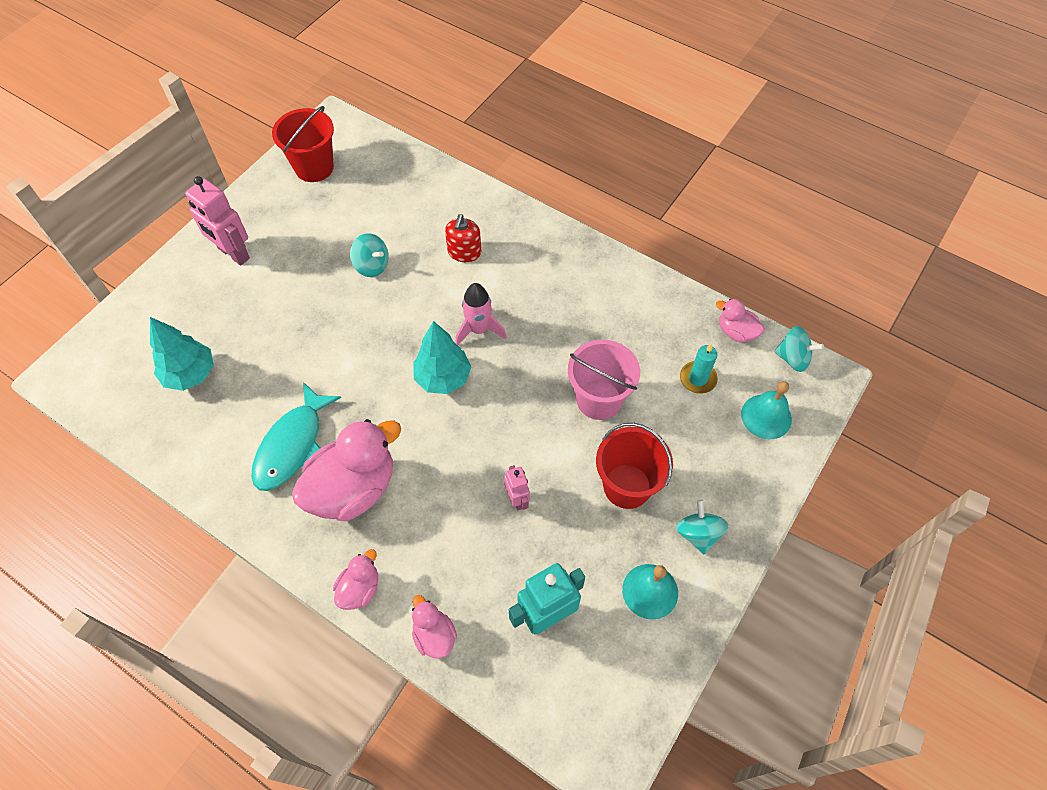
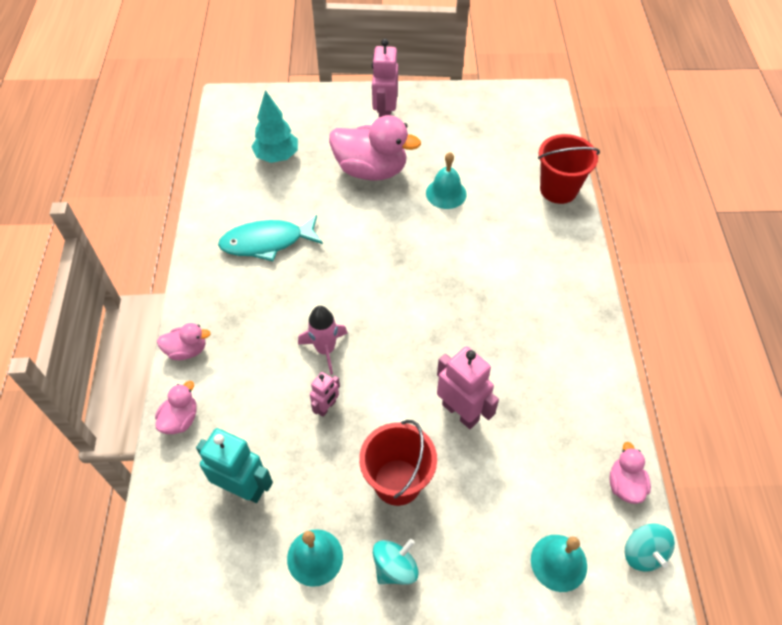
camera: 55 degrees right, 5 degrees down
(314, 167) = (495, 110): red bucket -> red bucket (558, 189)
(353, 488) = (260, 297): pink duck -> pink duck (371, 170)
(372, 265) = (446, 193): turquoise spinning top -> turquoise bell
(443, 378) = (390, 294): turquoise tree -> none
(464, 252) = (511, 239): red soap dispenser -> none
(479, 330) = (451, 291): pink rocket -> pink rocket (325, 349)
(598, 399) = (460, 412): pink bucket -> pink robot
(698, 379) = (547, 479): turquoise candle -> none

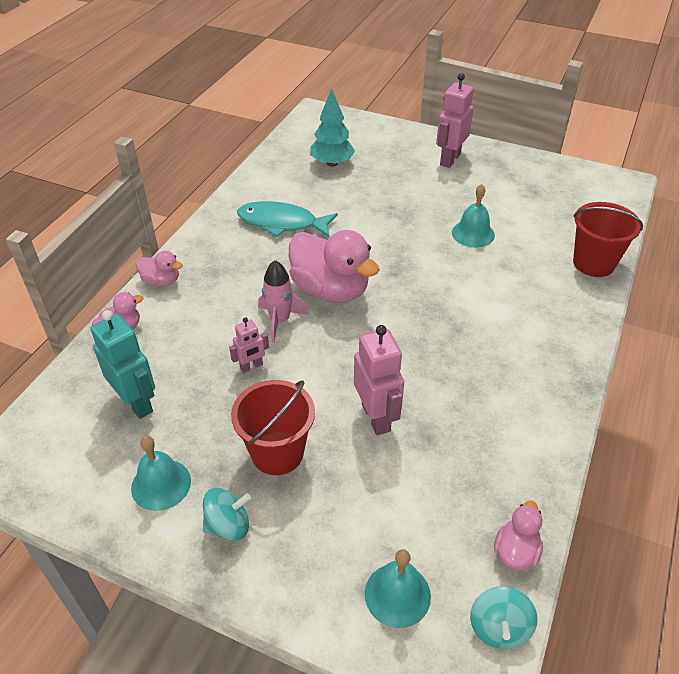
camera: 25 degrees right, 10 degrees down
(371, 170) = (411, 196): pink duck -> pink duck (330, 290)

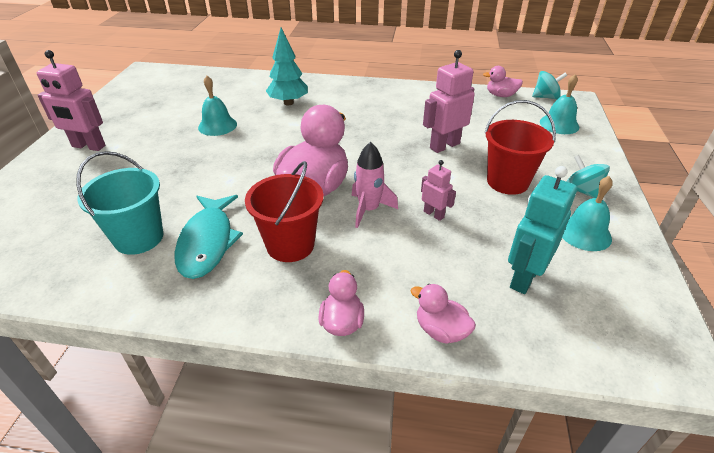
camera: 105 degrees left, 5 degrees down
(303, 191) = (139, 238): none -> turquoise bucket
(332, 163) = (75, 226): turquoise tree -> turquoise tree (288, 103)
(593, 263) = (249, 80): red bucket -> red bucket (290, 245)

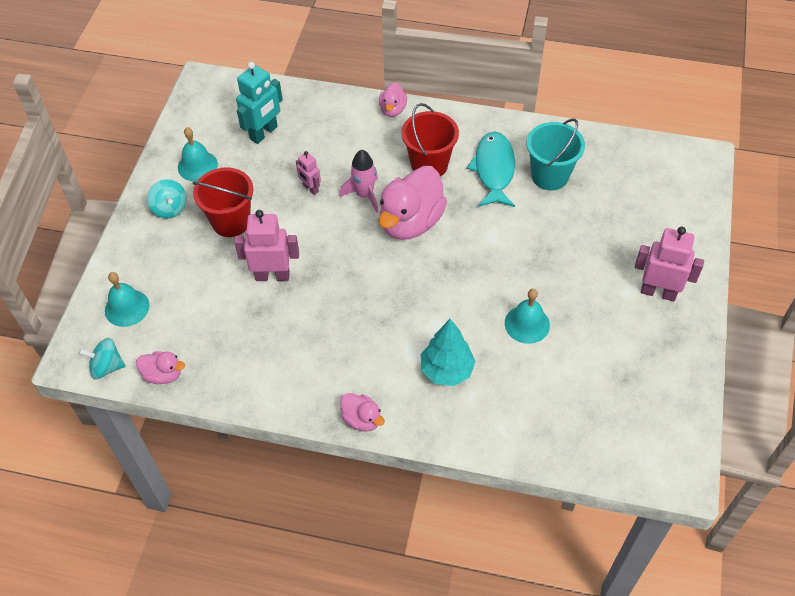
camera: 175 degrees left, 15 degrees up
(440, 330) = (332, 103): pink duck -> pink duck (362, 419)
(444, 146) = (272, 275): pink robot -> pink robot turned 150 degrees counterclockwise

